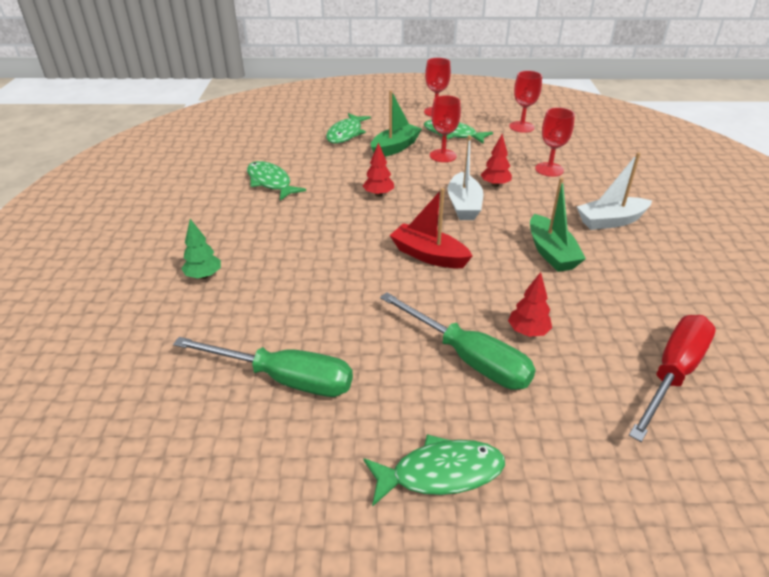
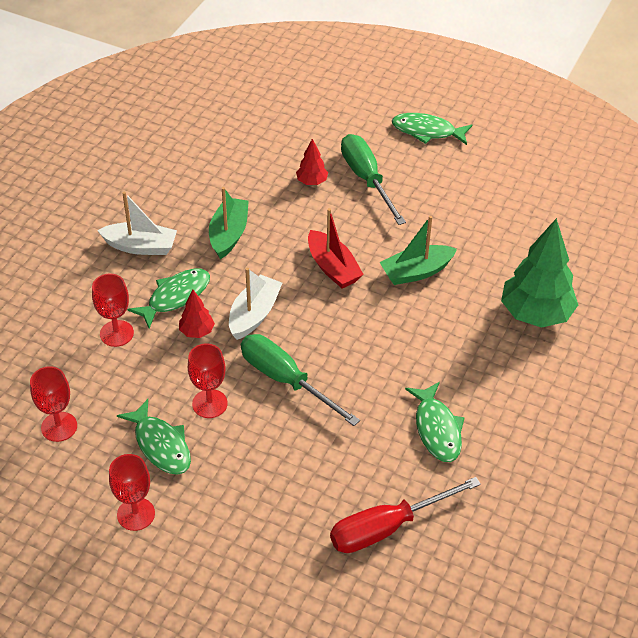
camera: 155 degrees left, 10 degrees up
(204, 276) = (536, 314): green tree -> green tree, size x2.14
(284, 379) = (494, 206): green screwdriver -> green screwdriver (285, 380)
(346, 134) = (297, 504): green fish -> green fish (175, 297)
(378, 194) = (328, 362): red tree -> none
(395, 148) = (254, 444): green boat -> green boat (416, 272)
(673, 373) = (249, 129): red screwdriver -> red screwdriver (387, 527)

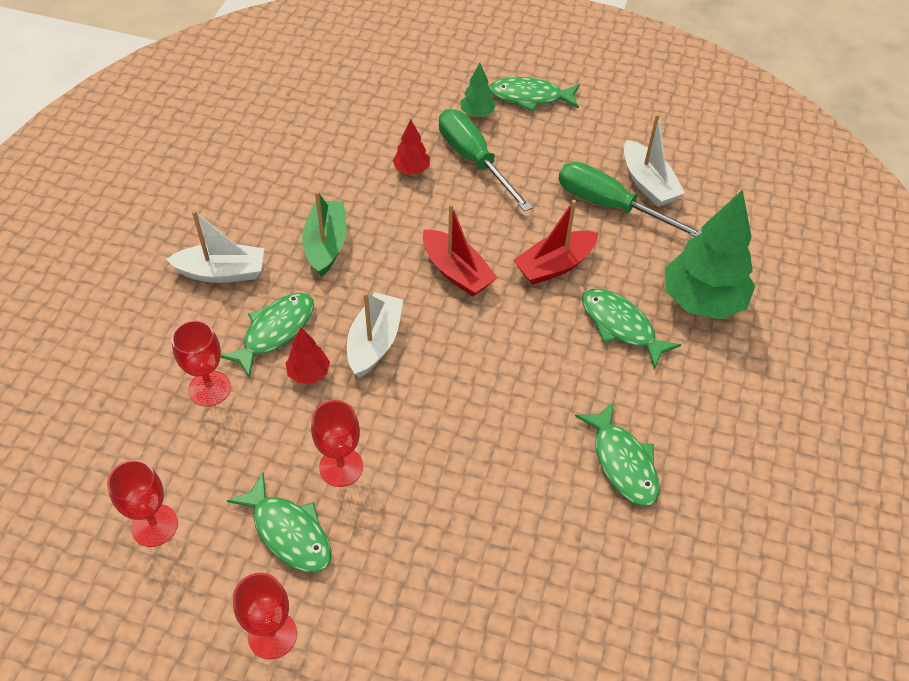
camera: 10 degrees left, 5 degrees up
(285, 380) = (428, 423): green screwdriver -> green screwdriver (610, 206)
(378, 141) = (477, 113): none -> green tree
(387, 527) = (592, 605): red screwdriver -> none
(416, 272) = (554, 265): green boat -> red boat
(461, 326) = (621, 326): none -> green fish
(513, 214) = (648, 183): none -> white boat

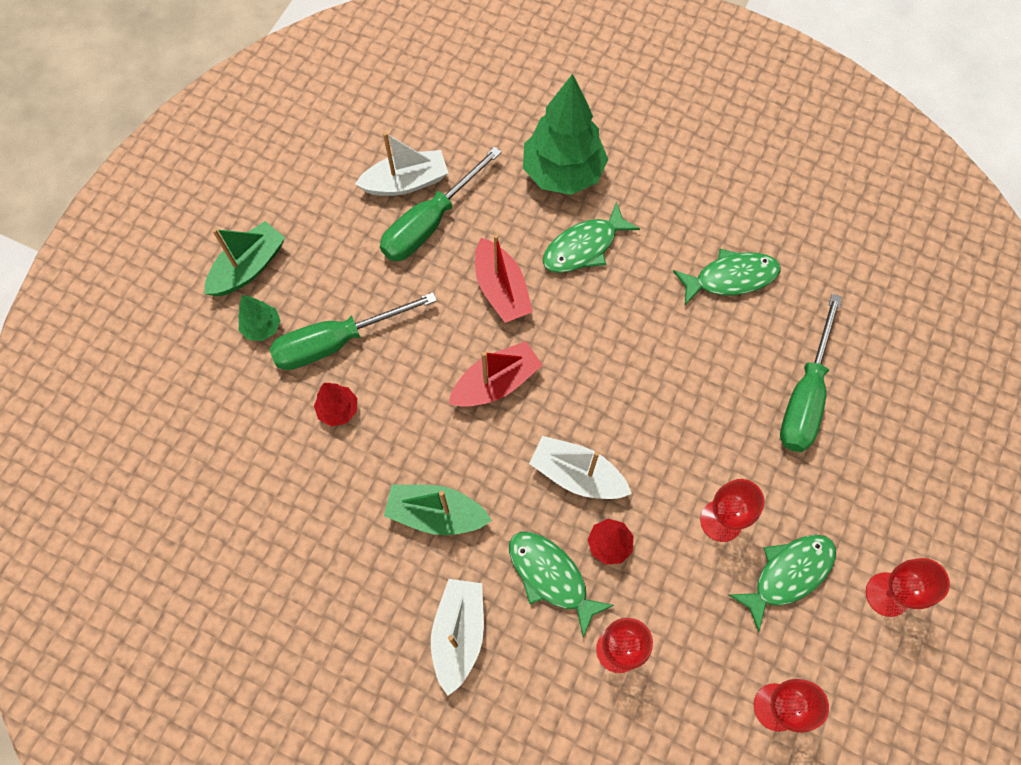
camera: 80 degrees left, 15 degrees up
(494, 543) = (805, 395): none -> green screwdriver
(530, 97) = (249, 267): green fish -> green boat

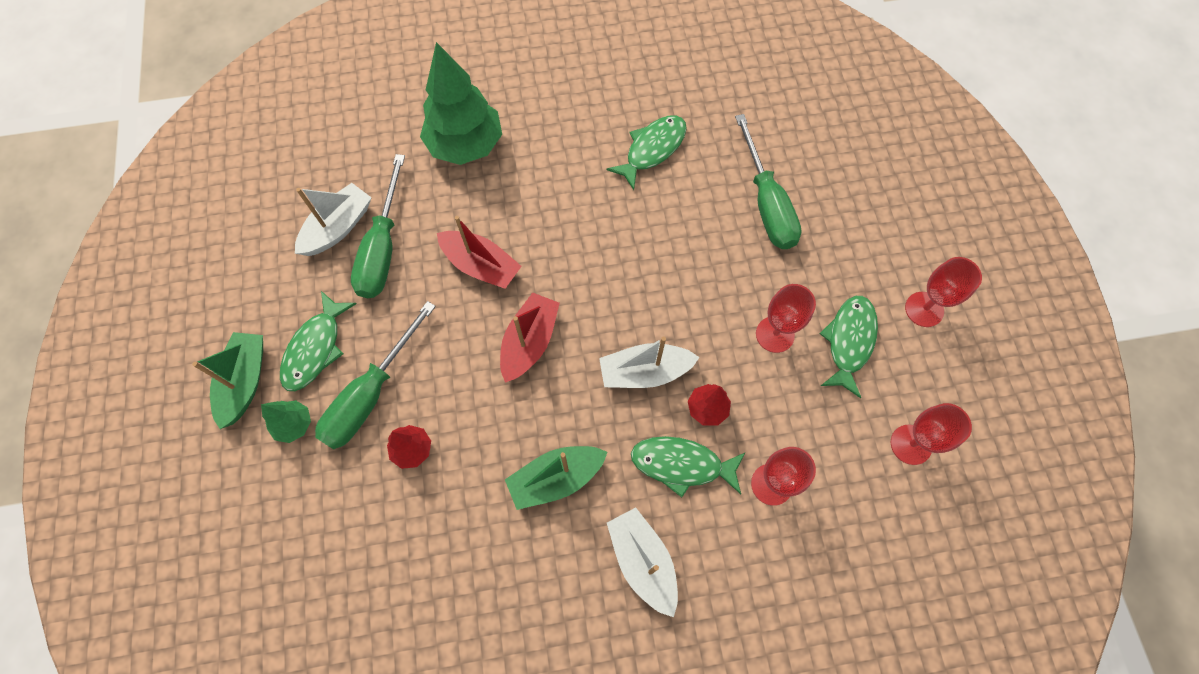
camera: 35 degrees left, 0 degrees up
(584, 247) = (524, 192): green fish -> green fish (315, 348)

